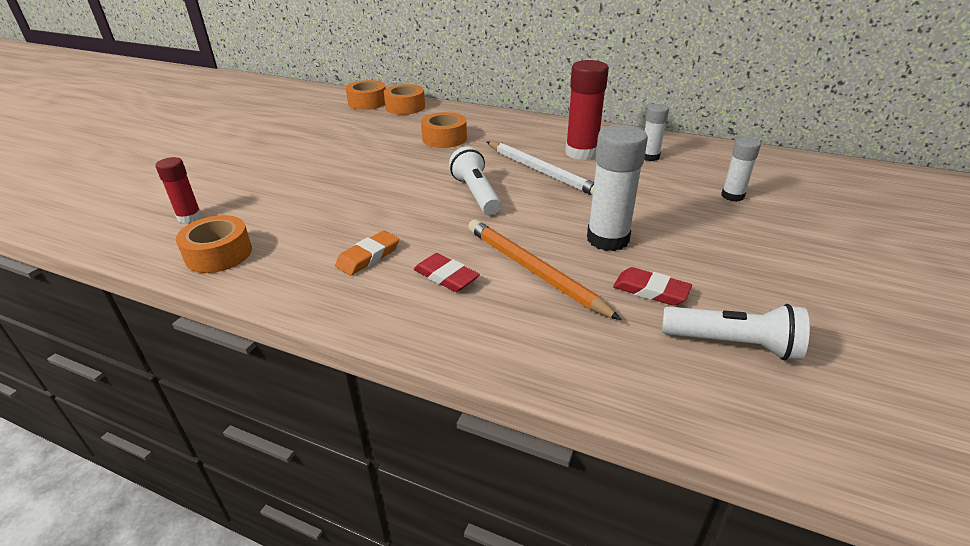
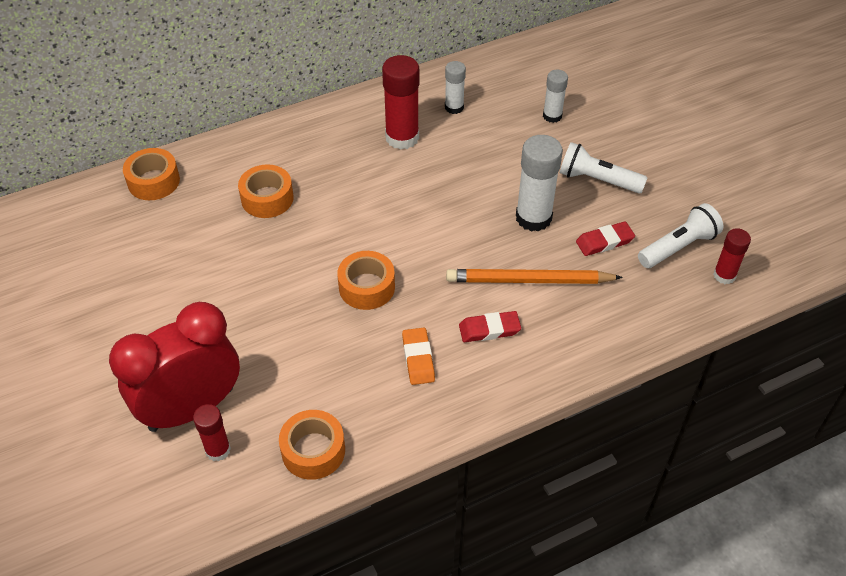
camera: 50 degrees left, 15 degrees up
(222, 193) = (191, 408): none -> red clock
(367, 102) = (100, 201): orange tape -> orange tape (367, 287)
(476, 194) = (395, 242): white flashlight -> white flashlight (597, 180)
(542, 171) = (404, 182): white pencil -> none
(759, 405) = (724, 275): none -> red glue stick

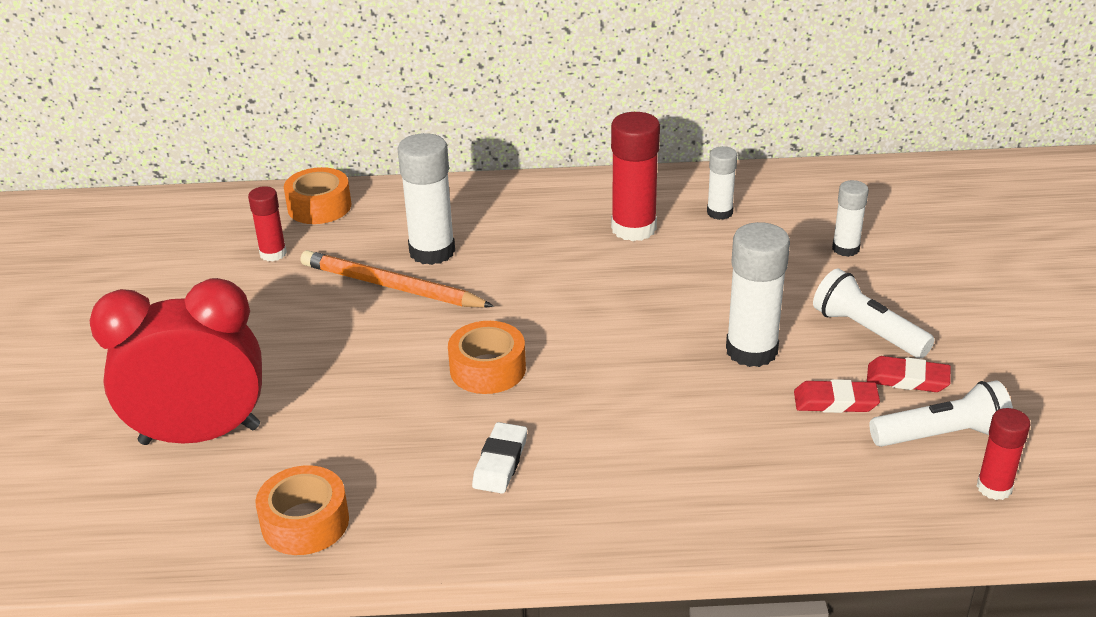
camera: 25 degrees right, 15 degrees down
(218, 450) = (198, 486): red glue stick -> red glue stick (273, 254)
(267, 198) = (432, 251): orange tape -> white glue stick
(418, 358) = (500, 462): orange eraser -> white eraser
(489, 329) = (613, 457): red eraser -> red eraser (907, 379)
(529, 280) = (702, 417): orange pencil -> orange pencil (391, 286)

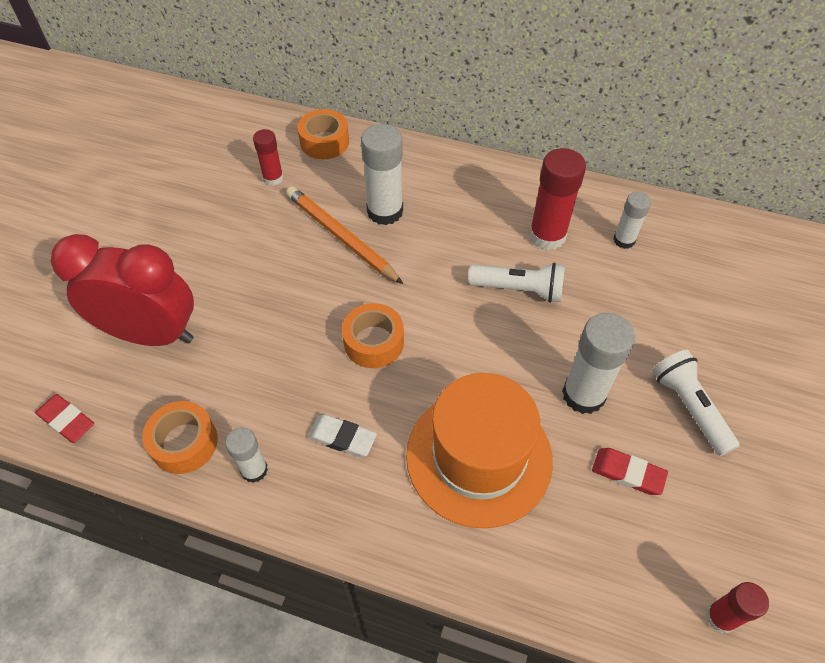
camera: 20 degrees right, 20 degrees up
(500, 462) = (342, 438): white eraser -> white eraser turned 75 degrees clockwise
(668, 434) = (479, 457): none -> orange hat
(845, 249) = (712, 312): white glue stick -> white glue stick (254, 470)
(907, 379) = (700, 471): red eraser -> red eraser (66, 420)
(942, 435) = (701, 543): white flashlight -> white flashlight (519, 290)

